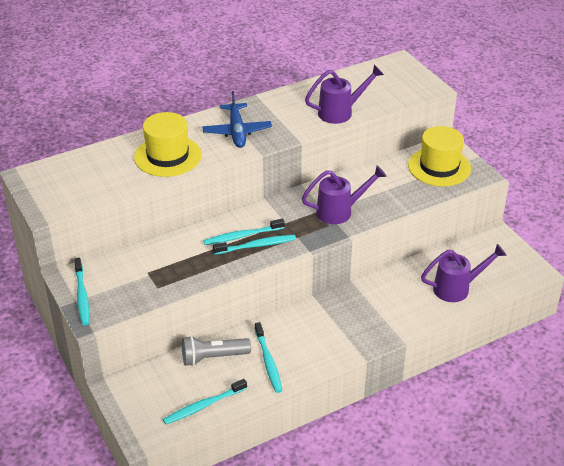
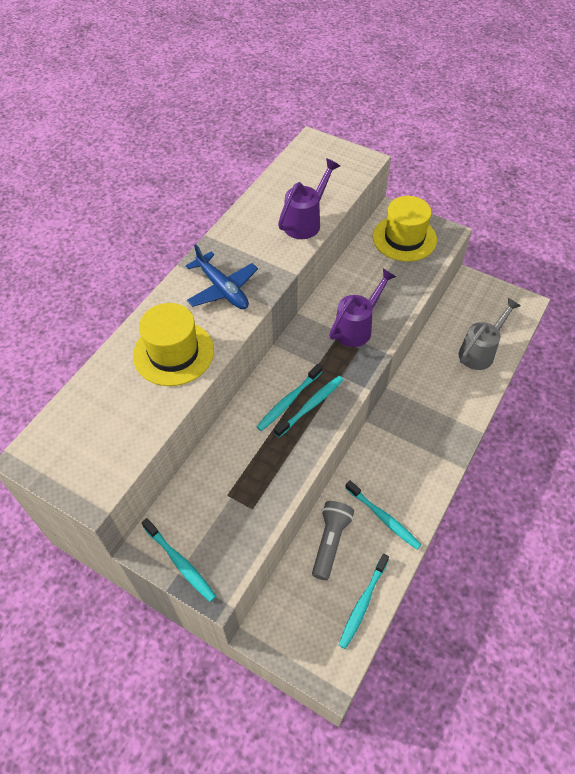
camera: 30 degrees left, 15 degrees up
(213, 357) = (330, 542): grey flashlight -> grey flashlight turned 150 degrees clockwise
(457, 288) = (480, 351): purple watering can -> grey watering can

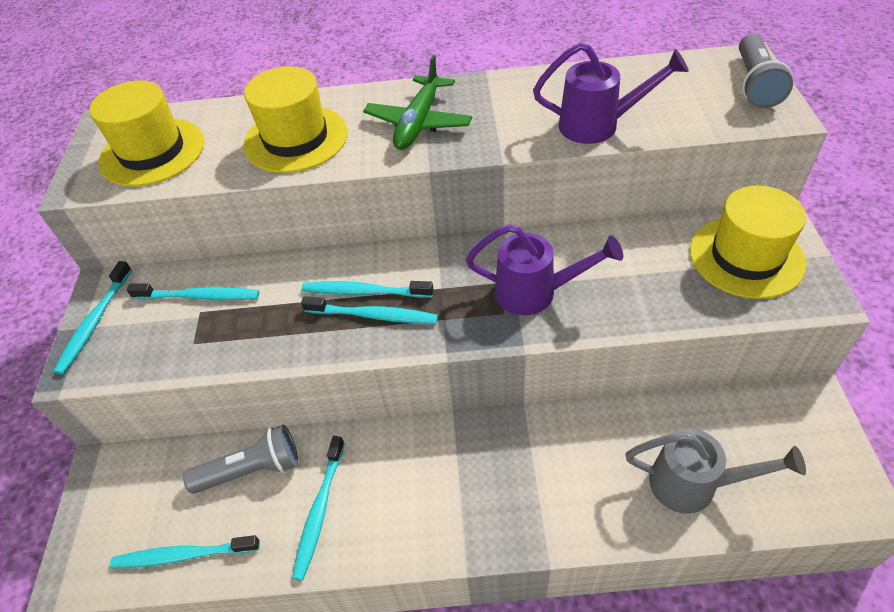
camera: 60 degrees right, 5 degrees down
(100, 437) = (152, 152): none -> yellow hat
(213, 490) = (199, 296): none -> turquoise toothbrush
(222, 289) = (418, 123): blue plane -> green plane
(335, 152) = (755, 84): none -> grey flashlight

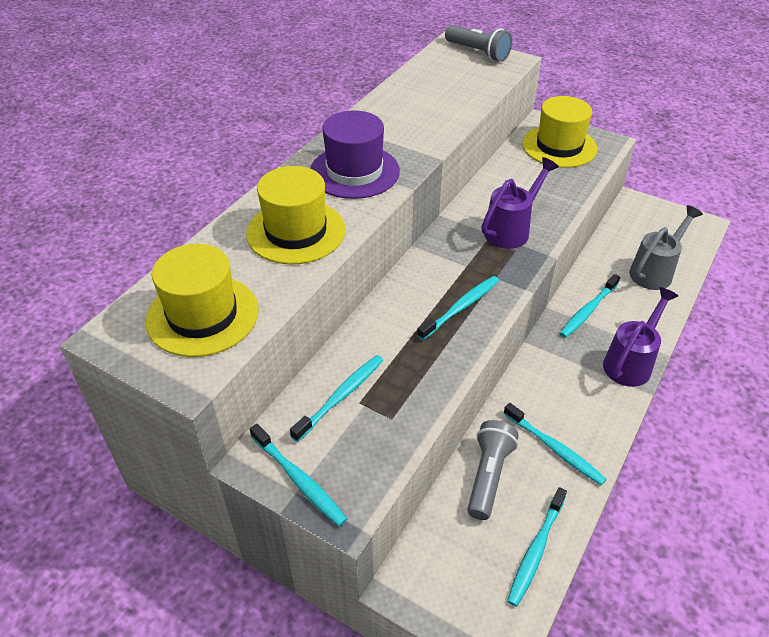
camera: 60 degrees left, 5 degrees down
(364, 292) = (433, 302): turquoise toothbrush -> turquoise toothbrush (588, 311)
(418, 123) = (354, 172): green plane -> purple hat
(599, 125) = (450, 112): purple watering can -> purple watering can (631, 362)

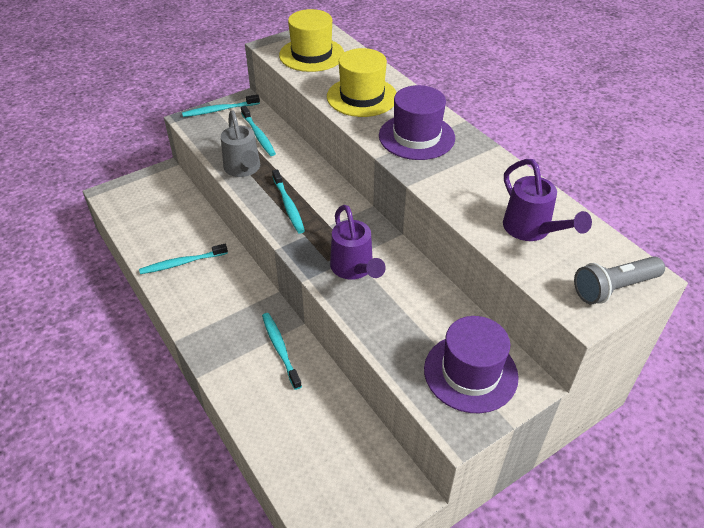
camera: 115 degrees right, 0 degrees up
(488, 475) = (192, 225): grey flashlight -> none
(535, 550) = (133, 225): turquoise toothbrush -> none
(559, 146) = (470, 373): yellow hat -> purple hat
(631, 362) = (210, 346): purple watering can -> purple watering can (532, 231)
(655, 271) = (292, 435): grey watering can -> grey watering can (243, 170)

